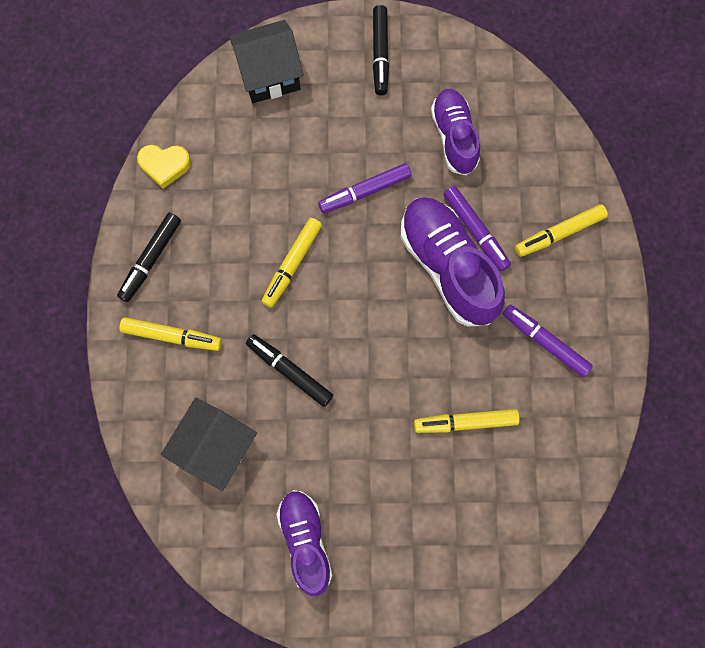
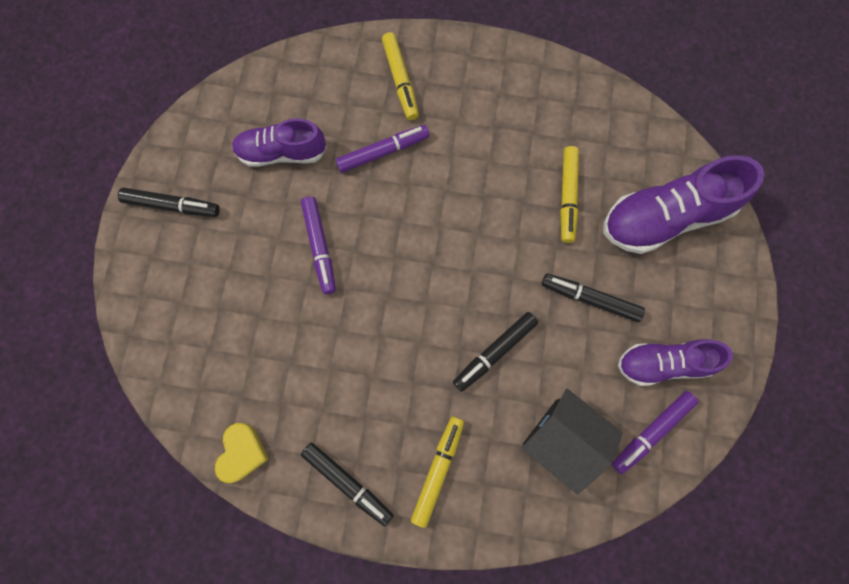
camera: 80 degrees left, 0 degrees up
(269, 75) = (164, 323): black house -> none
(292, 264) = (383, 332): yellow marker -> none
(359, 458) = (590, 299): none -> black marker
(448, 267) = (414, 183): purple shoe -> purple shoe (665, 217)
(545, 342) = (502, 114): purple marker -> purple marker (651, 432)

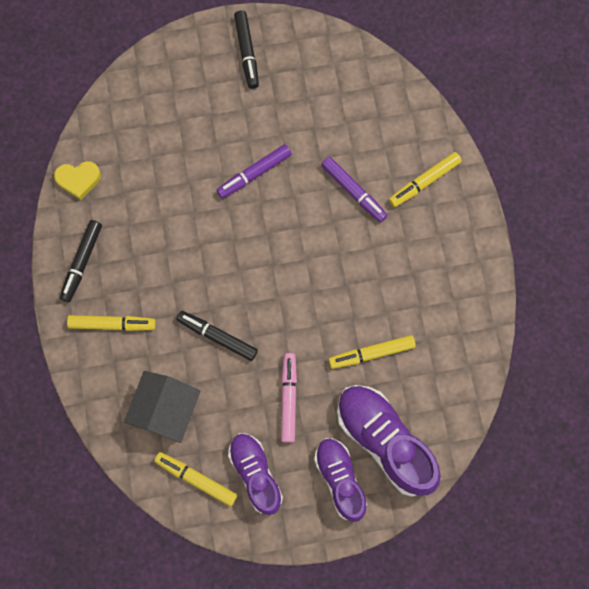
camera: 70 degrees right, 0 degrees up
(281, 152) = (322, 114): purple shoe -> purple shoe (340, 479)
(590, 299) = (288, 398): black marker -> pink marker
(651, 432) = (196, 479): purple marker -> yellow marker

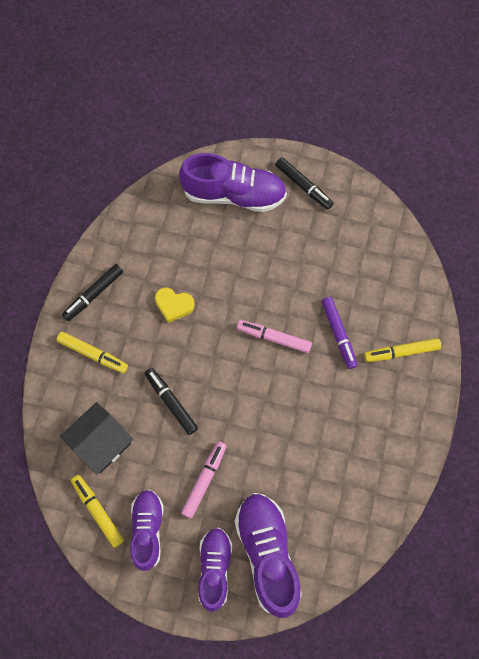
camera: 25 degrees right, 5 degrees down
(78, 180) = (123, 229): yellow heart -> yellow heart (174, 305)
(178, 92) = (234, 194): none -> purple shoe
(247, 52) = (303, 186): black marker -> black marker turned 60 degrees counterclockwise
(254, 174) = (264, 284): purple marker -> none
(290, 224) = (274, 338): none -> pink marker
(371, 353) = (291, 474): yellow marker -> none

